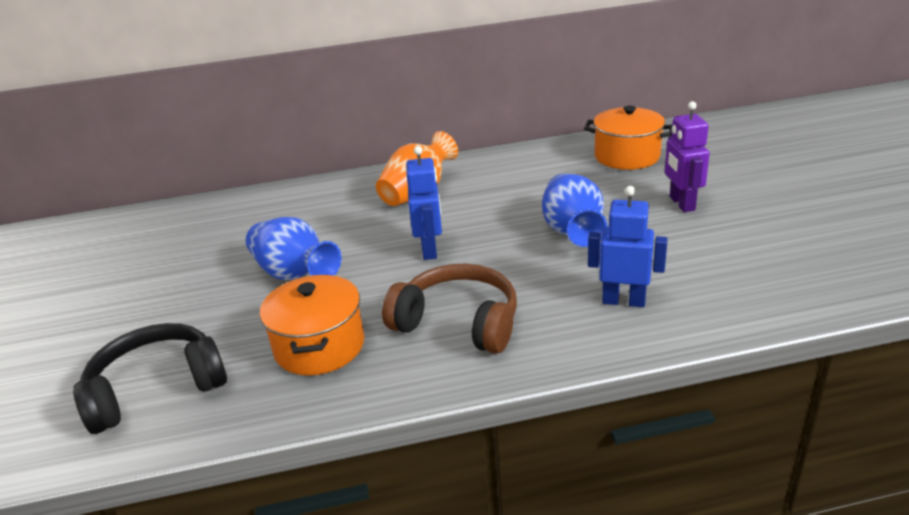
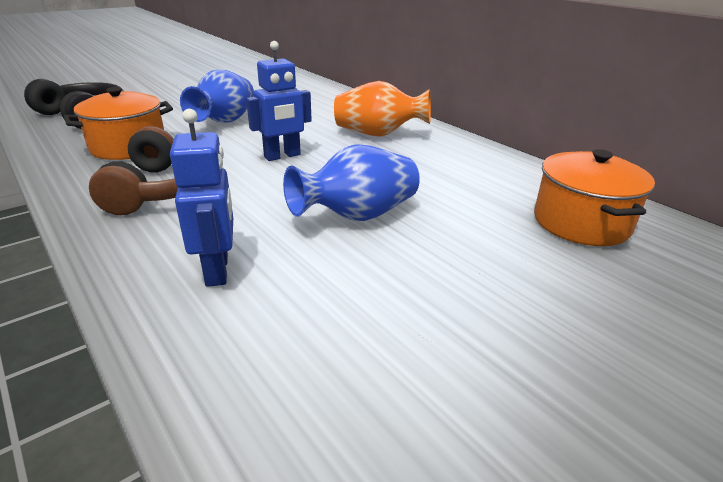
camera: 60 degrees right, 0 degrees up
(681, 203) = (490, 283): purple robot -> none

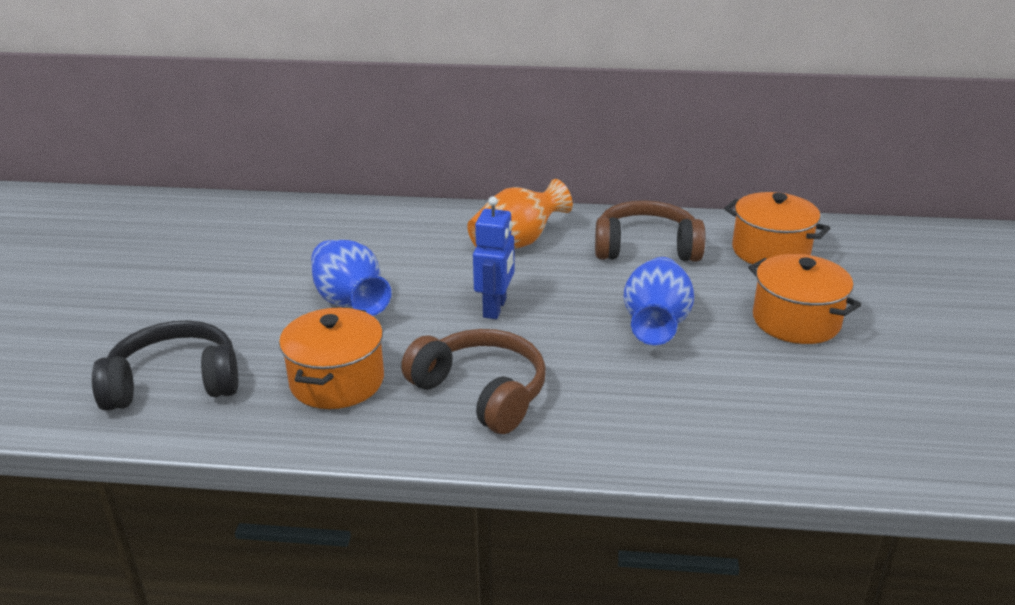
camera: 45 degrees left, 0 degrees up
(218, 270) = (664, 414): blue robot -> none
(464, 172) = (646, 247): none -> brown headphones
(489, 282) = (796, 321): none -> orange pot

